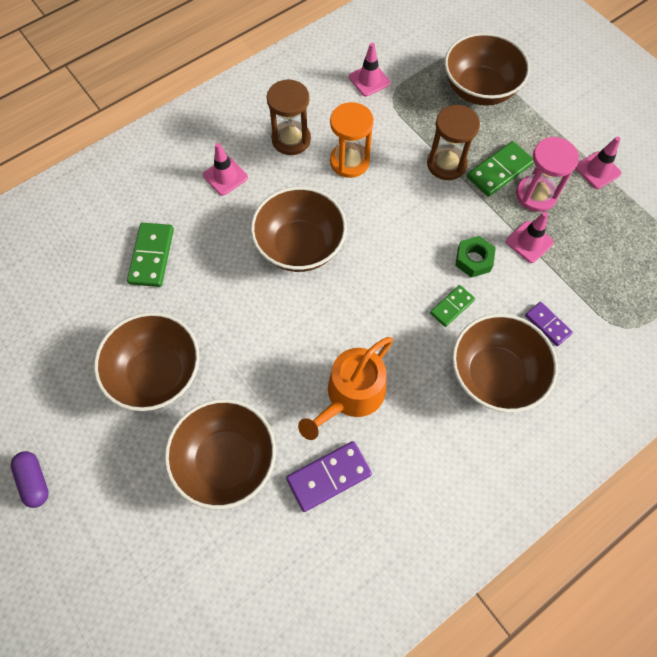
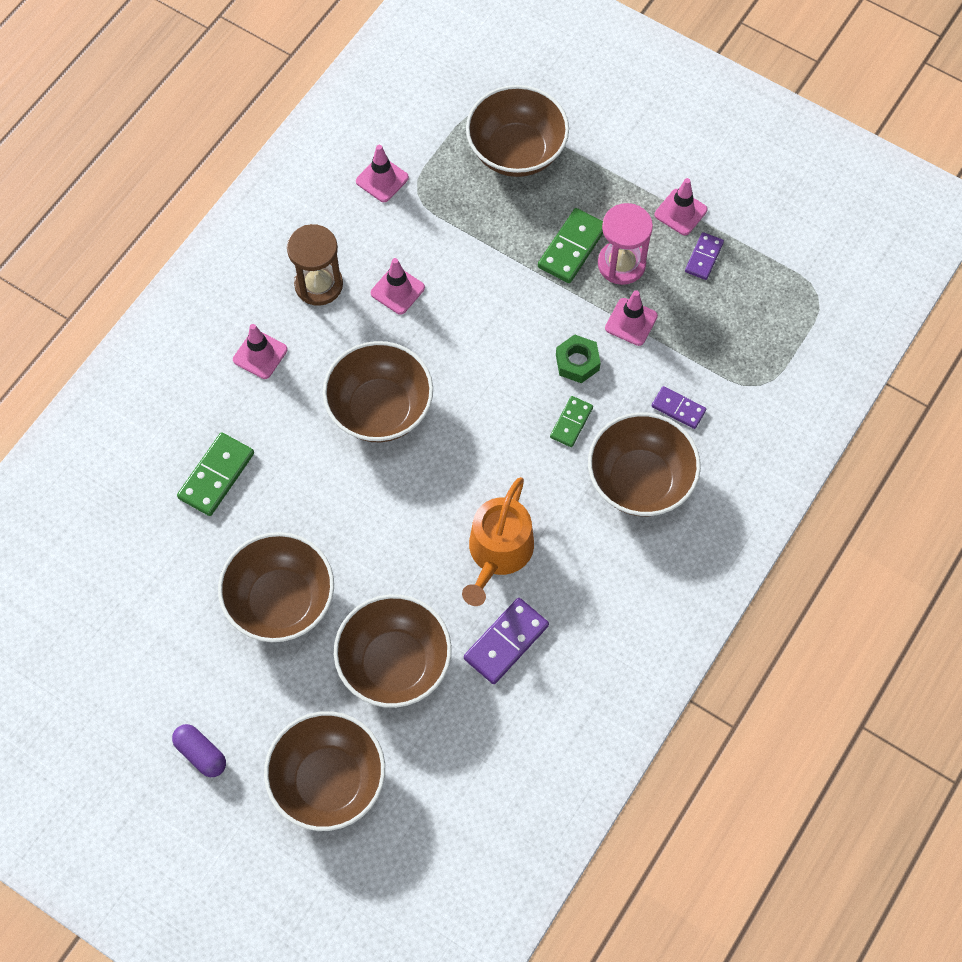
camera: 20 degrees left, 0 degrees up
(127, 547) = (328, 781): none -> brown bowl
(152, 256) = (216, 476): green domino -> green domino turned 45 degrees clockwise
(349, 161) = (397, 290): orange hourglass -> pink traffic cone
(446, 164) = (509, 258): brown hourglass -> none
(606, 210) = (703, 257): none -> purple domino

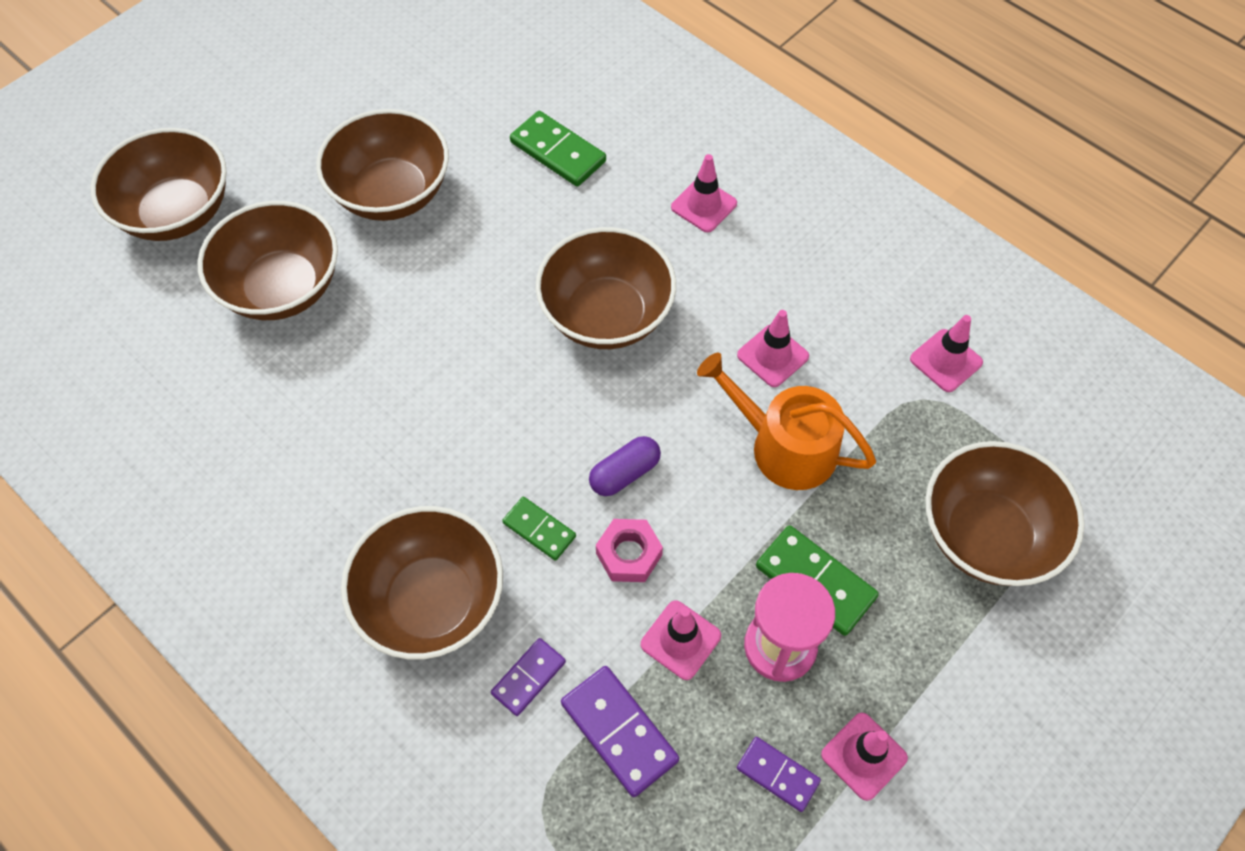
camera: 100 degrees right, 5 degrees down
(201, 754) = (251, 112): purple capsule -> purple capsule (624, 473)
(318, 285) = (792, 273): brown hourglass -> none
(498, 552) = (382, 413): orange watering can -> orange watering can (784, 446)
(506, 642) = (266, 403): purple domino -> purple domino (619, 731)
(577, 362) = (629, 554): green nut -> pink nut

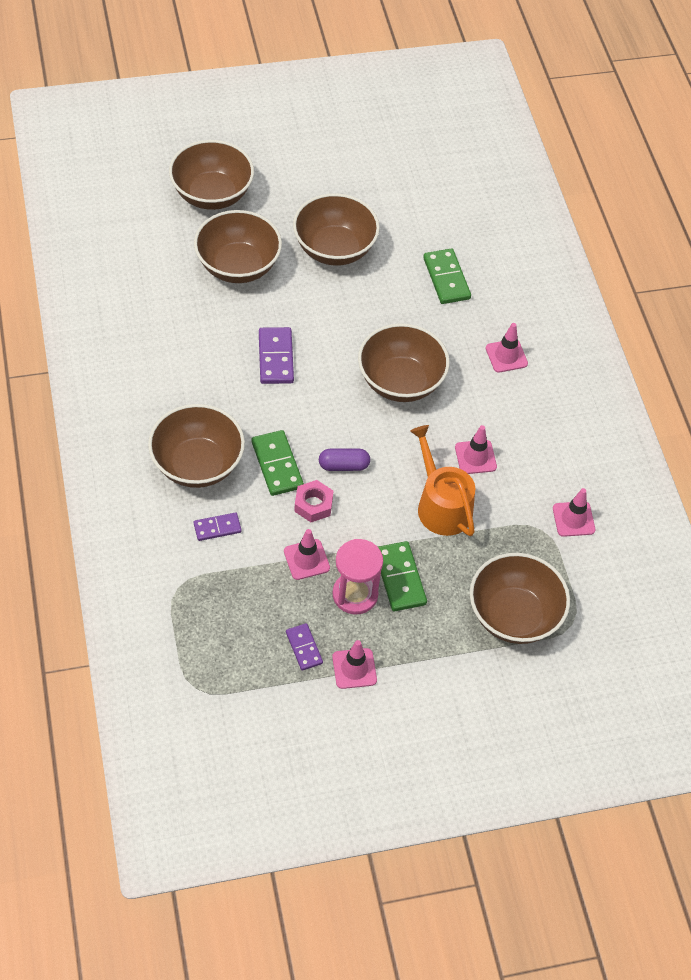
camera: 30 degrees right, 5 degrees down
(539, 529) = (277, 465): green domino -> green domino, size x1.60
(619, 731) = (242, 579): purple domino -> purple domino (276, 358)

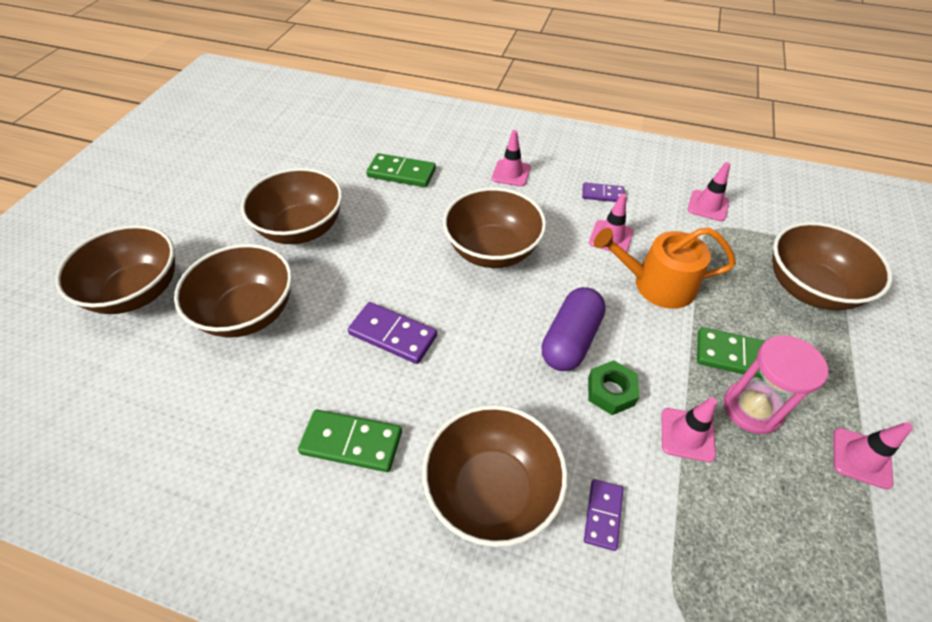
camera: 55 degrees left, 5 degrees down
(277, 465) = (538, 401): green domino -> green domino (352, 442)
(304, 648) = (822, 500): purple domino -> purple domino (602, 194)
(313, 504) = (611, 391): pink nut -> green nut
(343, 465) = (570, 340): purple capsule -> purple capsule, size x1.59

